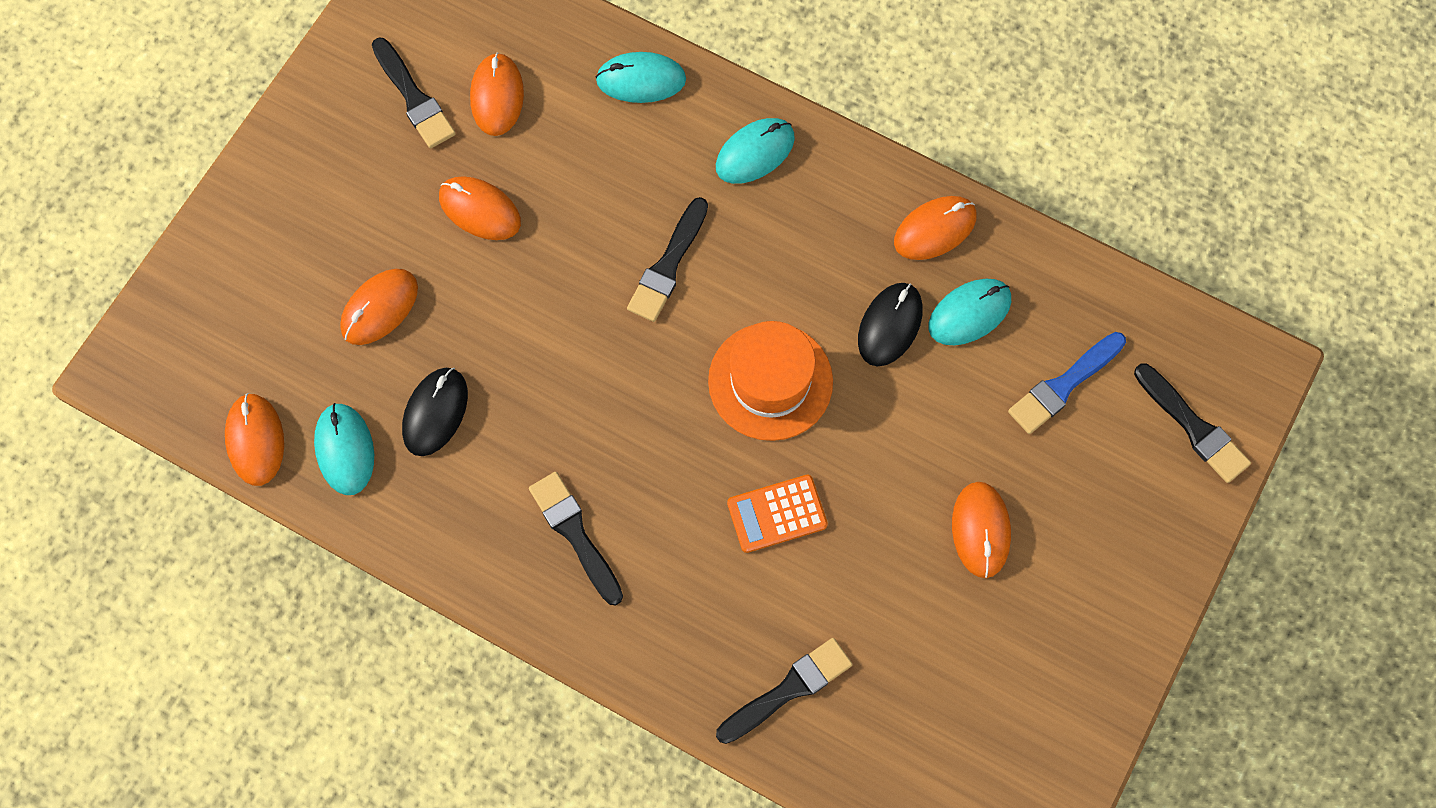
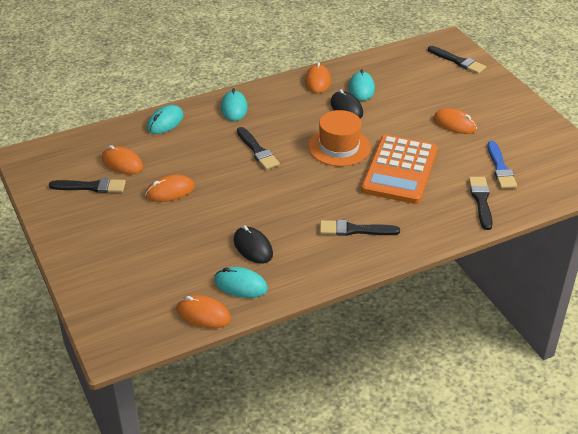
camera: 55 degrees left, 30 degrees down
(379, 308) = (181, 242): orange mouse -> none
(777, 514) = (399, 170): orange calculator -> orange calculator, size x2.03
(1063, 385) = (413, 81): blue brush -> blue brush (500, 168)
(1193, 427) = (458, 61): black brush -> black brush turned 45 degrees clockwise

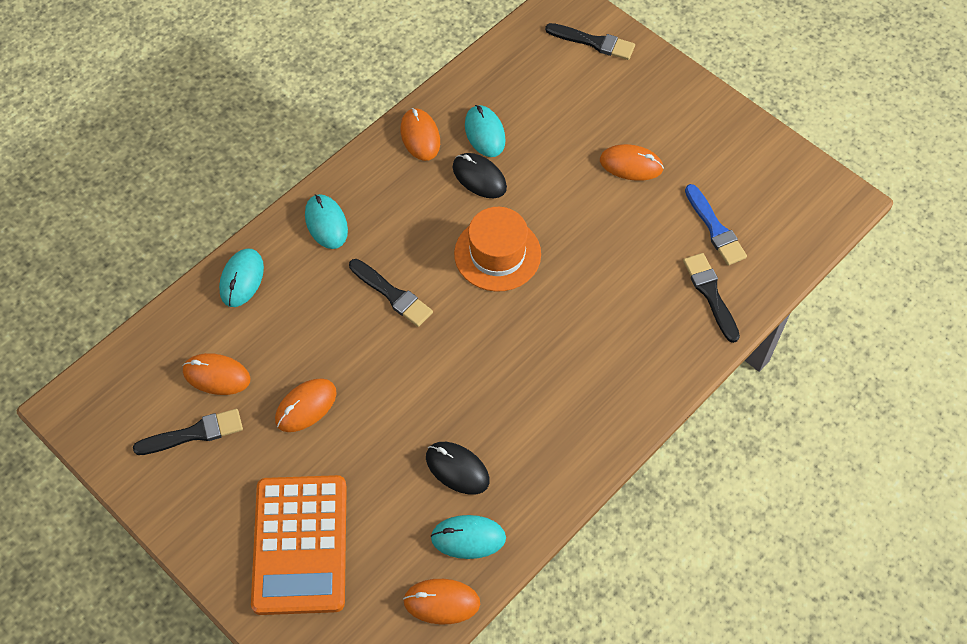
camera: 20 degrees left, 20 degrees up
(354, 230) = (573, 396): black brush -> none
(399, 170) = (591, 272): orange calculator -> orange calculator (300, 545)

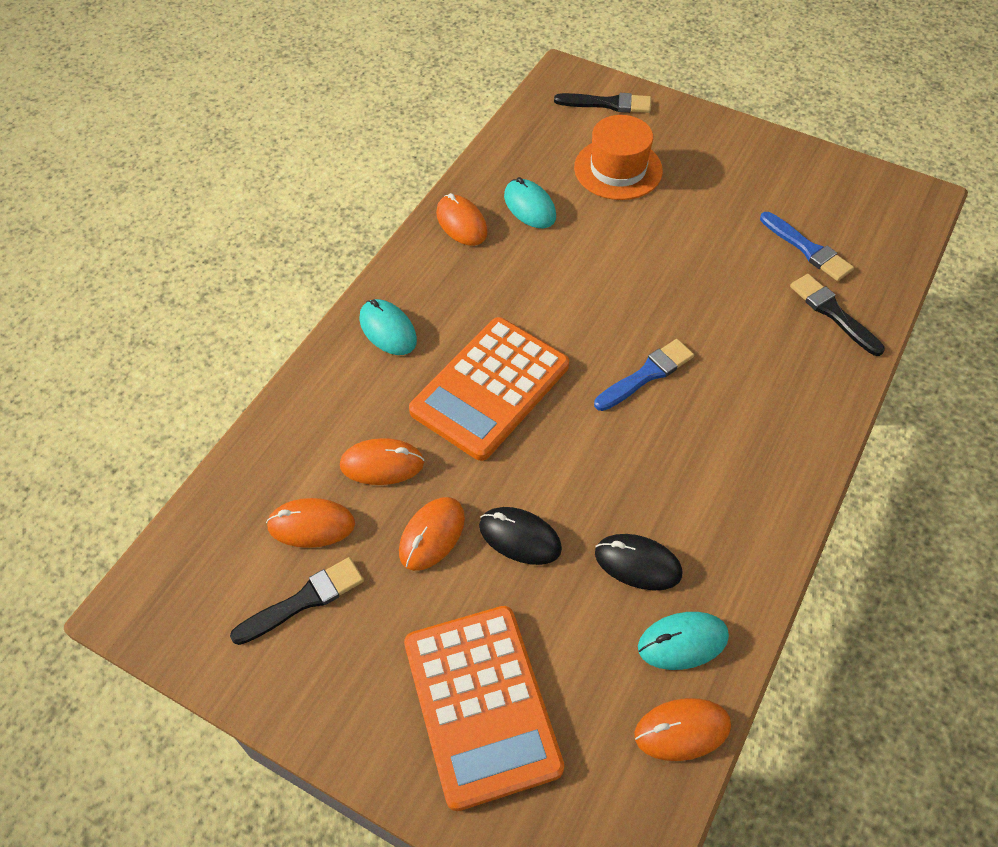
camera: 15 degrees left, 5 degrees down
(242, 279) = (308, 410): turquoise mouse -> none
(392, 295) = (490, 388): black brush -> orange calculator
(479, 177) = (541, 250): black mouse -> black mouse (520, 537)
(497, 254) = (590, 321): orange hat -> orange hat (618, 169)
(526, 313) = (646, 374): none -> blue brush
(631, 165) = (694, 207): orange mouse -> orange mouse (382, 464)

